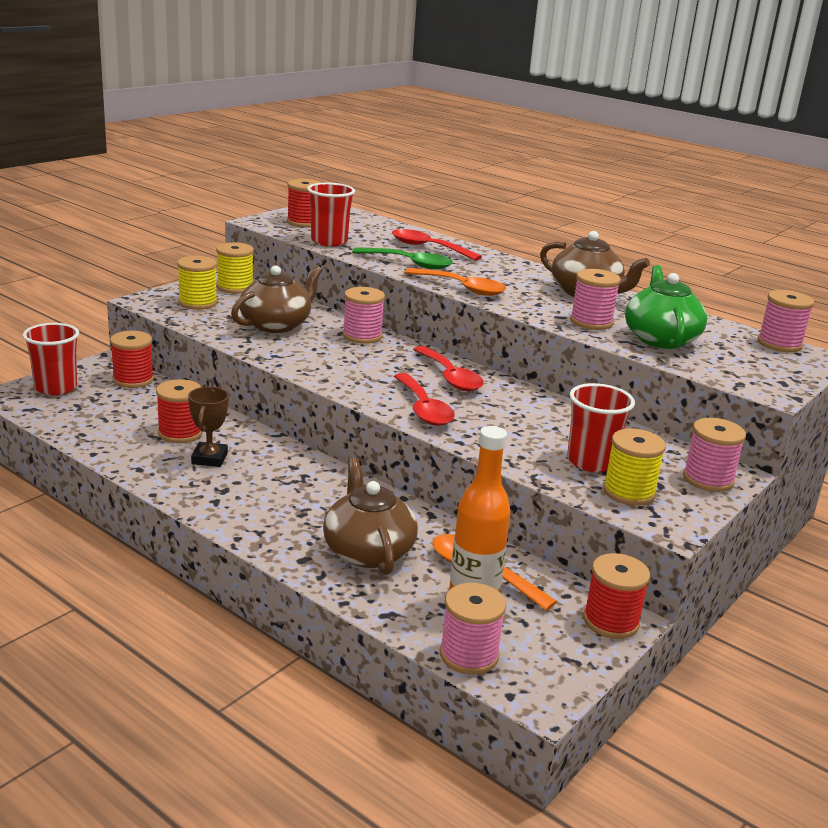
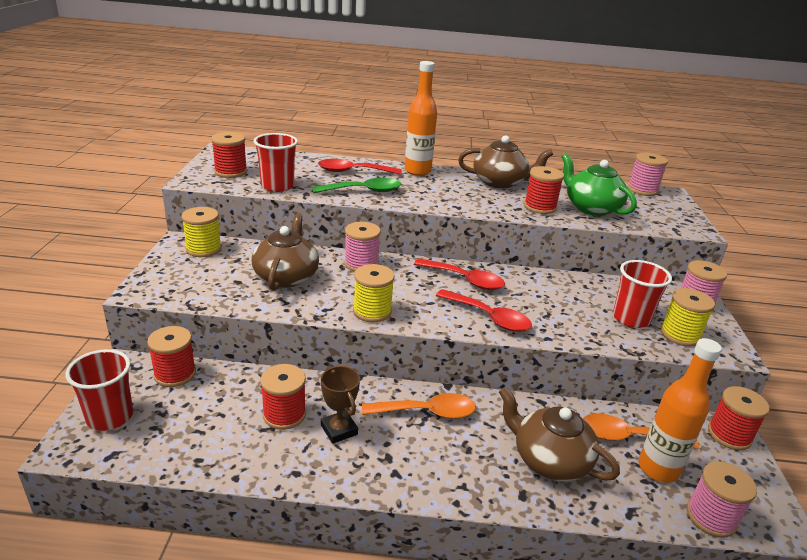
camera: 35 degrees left, 5 degrees up
(198, 303) = (193, 277): yellow spool -> yellow spool (372, 311)
(462, 288) = (429, 203): orange spoon -> orange spoon (427, 412)
(502, 263) = (417, 171): none -> orange bottle
(591, 322) = (540, 207): pink spool -> red spool

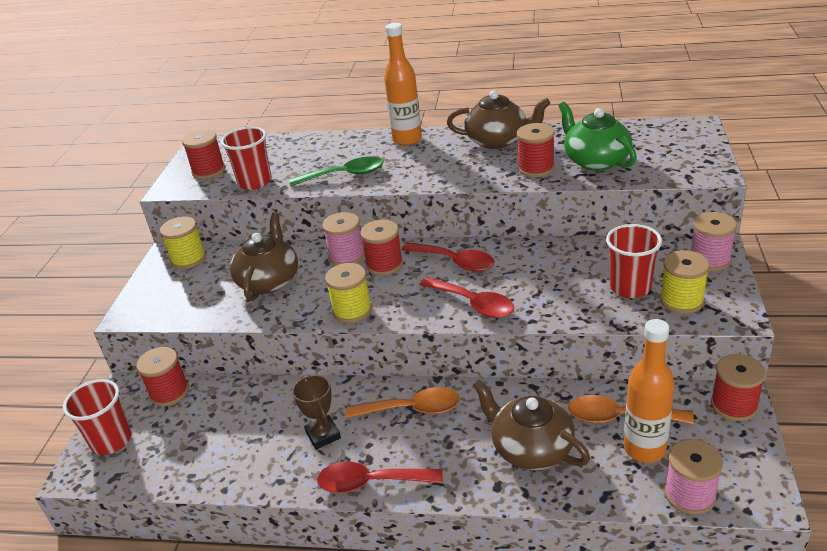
camera: 10 degrees right, 5 degrees up
(284, 414) = (271, 424): red spool -> red spool (384, 264)
(353, 171) = (336, 151): red spoon -> red spoon (370, 482)
(642, 190) = (664, 126): pink spool -> none

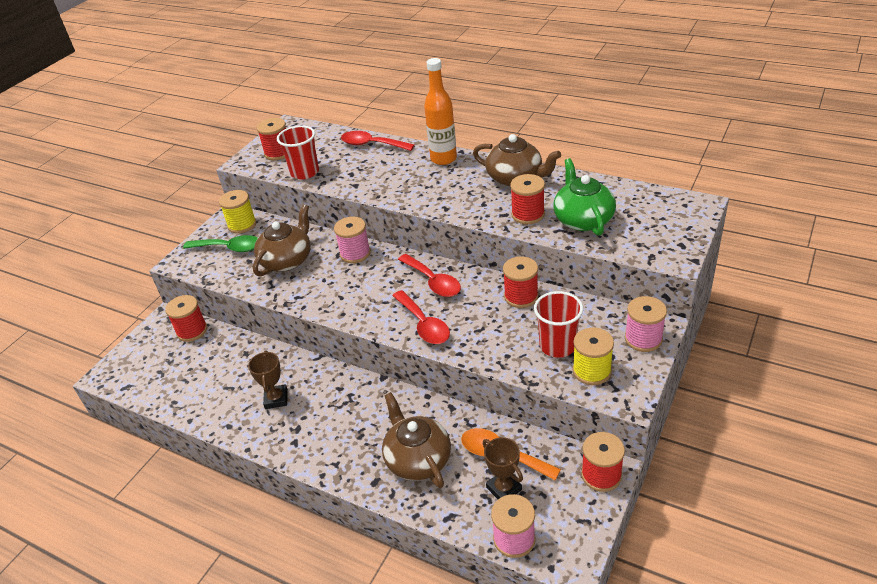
camera: 20 degrees right, 5 degrees up
(111, 441) = (137, 358): red cup -> none
(345, 175) = (374, 182): green spoon -> green spoon (229, 248)
(352, 310) = (331, 304): yellow spool -> none
(370, 482) = (288, 448): red spoon -> red spoon (371, 144)
(384, 264) = (378, 269): red spool -> red spool (521, 296)
(412, 409) = (350, 398): orange spoon -> none
(644, 449) = (504, 488): orange bottle -> brown trophy

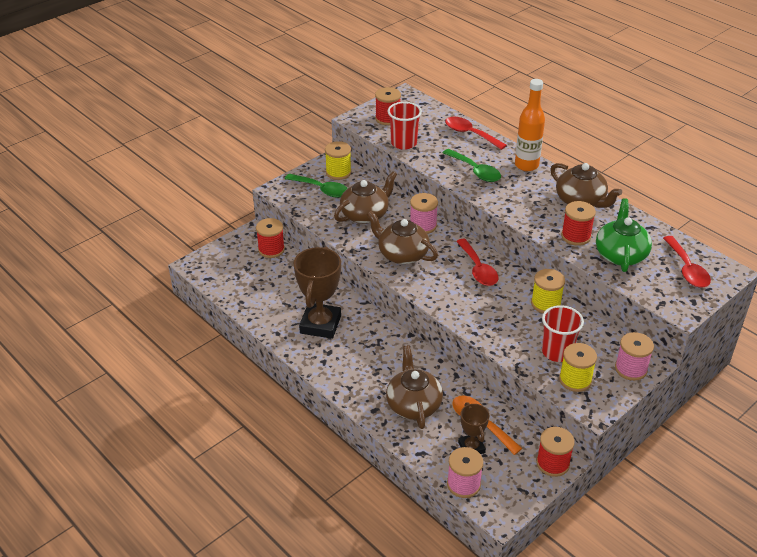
camera: 15 degrees right, 0 degrees up
(276, 399) = (320, 324): brown trophy -> brown trophy, size x1.83
(344, 291) = (402, 254): none -> brown teapot
(393, 179) = (475, 171): none -> green spoon
(424, 325) = (456, 301): red spoon -> red spoon (687, 269)
(521, 296) = (546, 304): red spool -> yellow spool

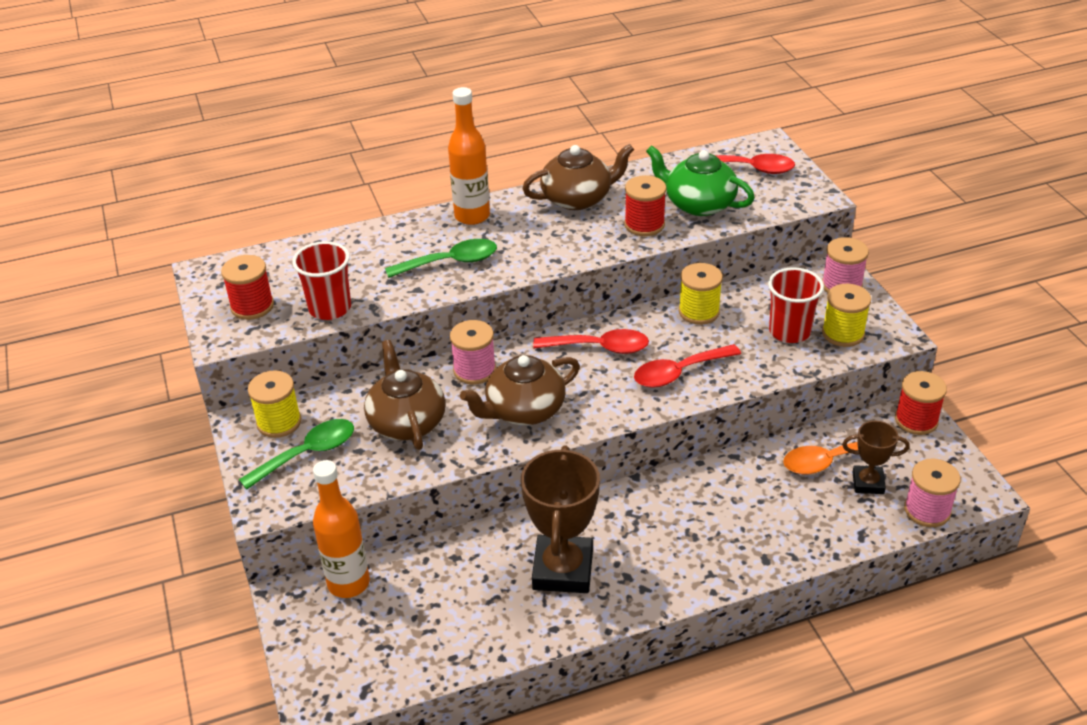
camera: 65 degrees left, 0 degrees up
(271, 249) = (348, 583): red spool -> orange bottle
(320, 324) = (563, 570): brown trophy -> brown trophy turned 60 degrees clockwise
(413, 404) = (771, 515): brown teapot -> none
(470, 134) = (361, 241): red spoon -> red spoon (678, 373)

